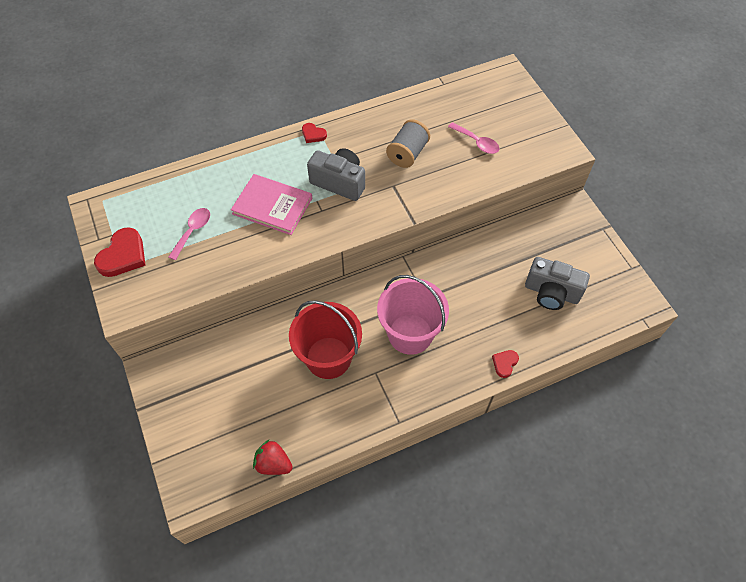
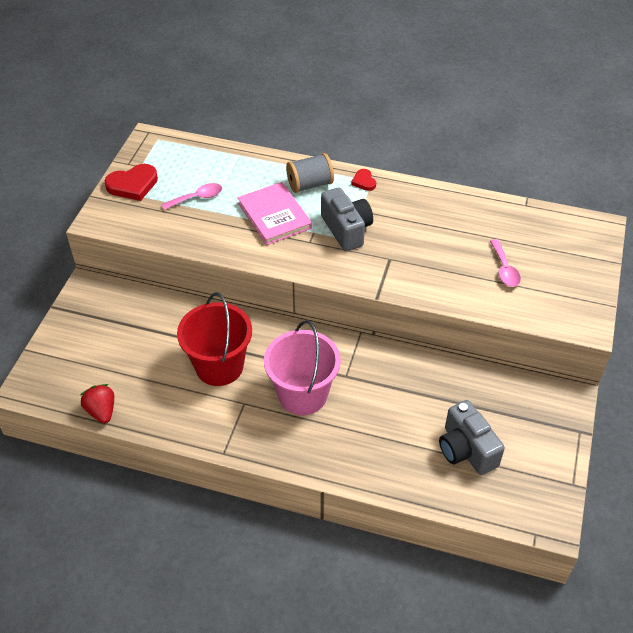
camera: 40 degrees right, 10 degrees down
(407, 153) = (429, 242): grey spool -> grey spool (310, 184)
(504, 363) = (359, 475): red heart -> none

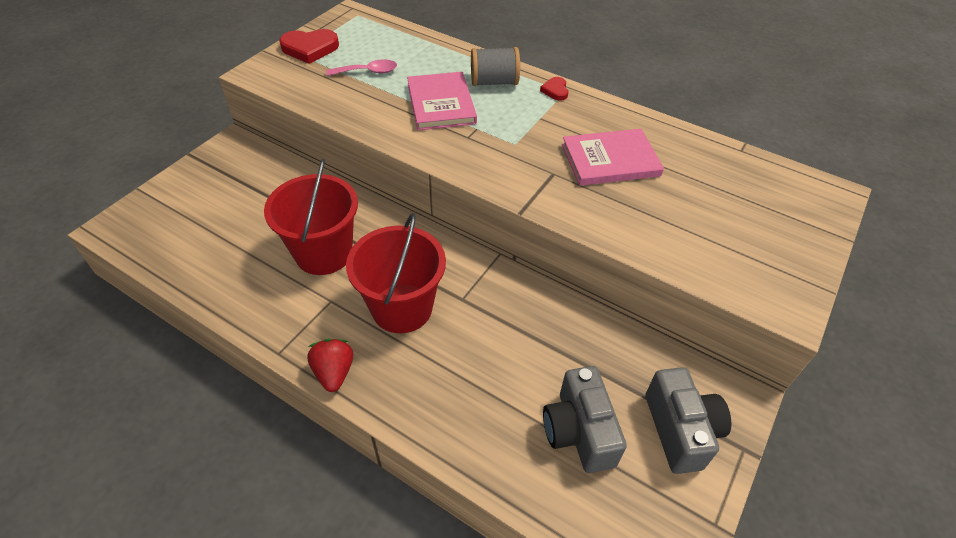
camera: 15 degrees right, 0 degrees up
(101, 411) = (173, 270): red strawberry -> red strawberry (334, 372)
(302, 394) = (402, 308): pink bucket -> red bucket
(346, 229) = (515, 133): grey camera -> grey camera (680, 430)
(429, 237) = (610, 160): none -> pink book
(504, 269) = (693, 215): pink spoon -> none

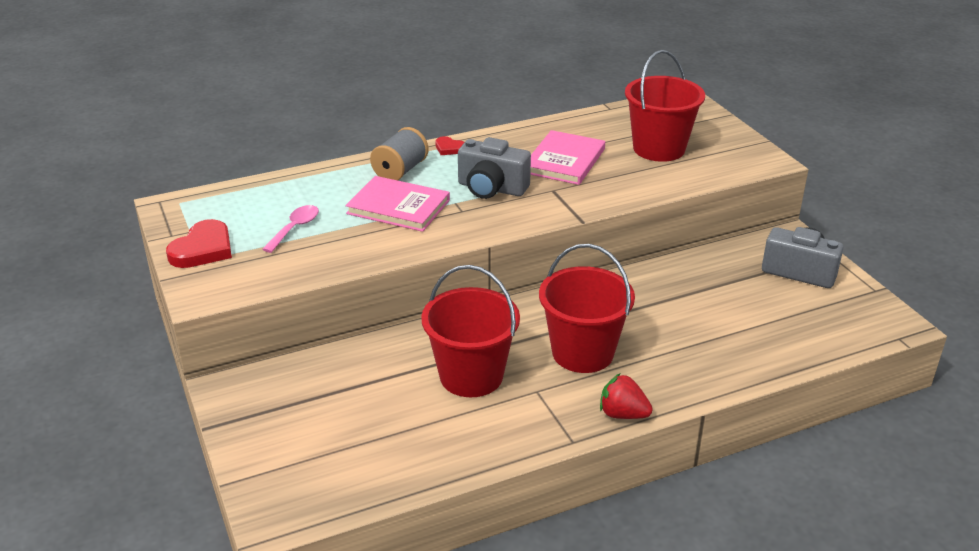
camera: 55 degrees left, 15 degrees down
(579, 431) = (771, 313): grey camera -> grey camera (491, 188)
(707, 212) = (659, 149): none -> red bucket

